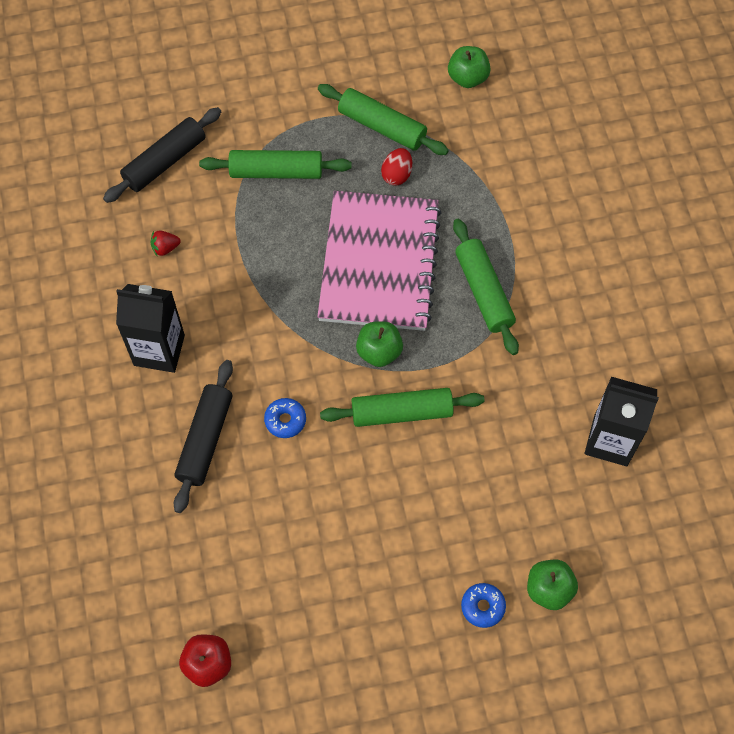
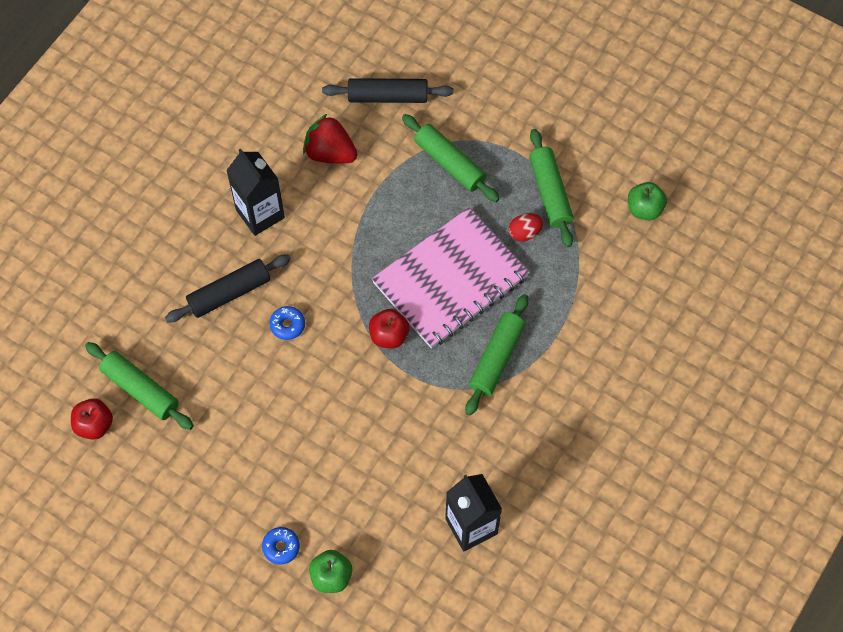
camera: 45 degrees right, 0 degrees up
(165, 248) = (330, 153): red strawberry -> red strawberry, size x2.15
(379, 352) = (389, 335): green apple -> red apple
(402, 412) = (361, 386): green rolling pin -> green rolling pin (140, 390)

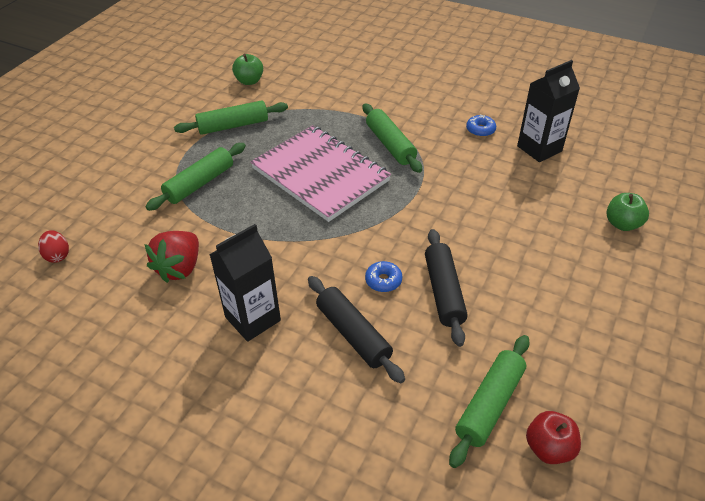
camera: 95 degrees left, 20 degrees down
(281, 547) = (613, 260): blue donut -> blue donut (480, 130)
(388, 96) = (117, 230): black rolling pin -> black rolling pin (443, 292)
(389, 335) = (381, 208): red apple -> none
(496, 358) = (390, 144): green rolling pin -> green rolling pin turned 45 degrees clockwise
(524, 233) = (272, 137): red egg -> red egg (57, 255)

